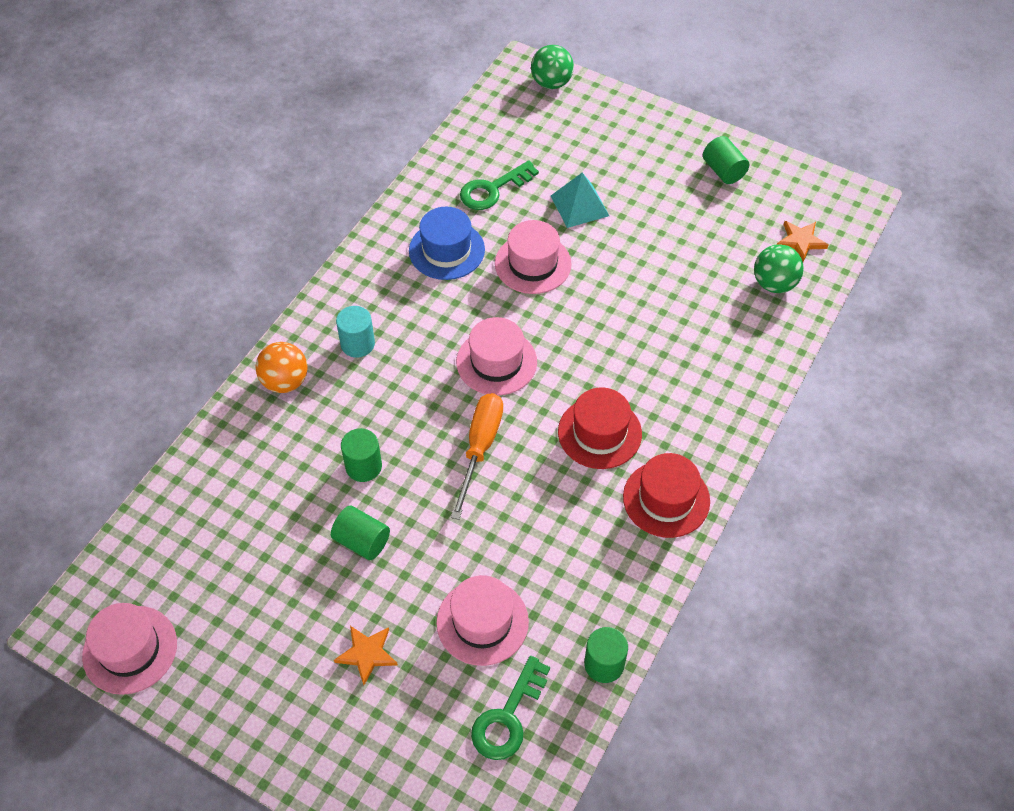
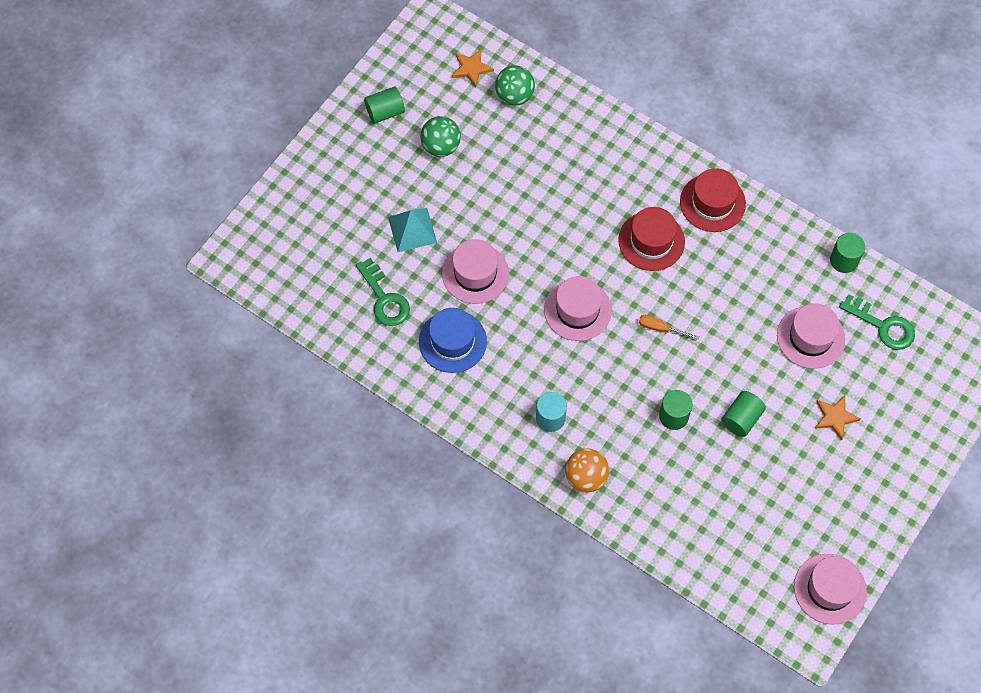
camera: 85 degrees left, 10 degrees up
(480, 448) = (660, 328): orange screwdriver -> orange screwdriver, size x0.54
(551, 83) = (253, 237): green ball -> green ball (441, 146)

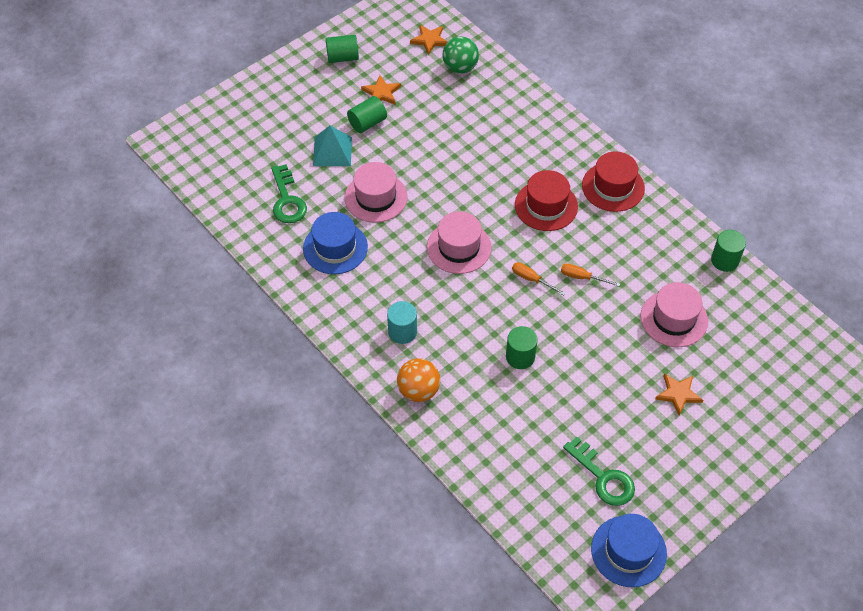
camera: 15 degrees right, 10 degrees down
(441, 146) = (381, 93): green ball -> orange star
(709, 314) = (582, 277): none -> orange screwdriver
(741, 419) = (585, 374): green cylinder -> green cylinder (367, 123)
(830, 589) = (628, 551): pink hat -> blue hat
(882, 326) = (748, 324): green key -> green key (603, 477)

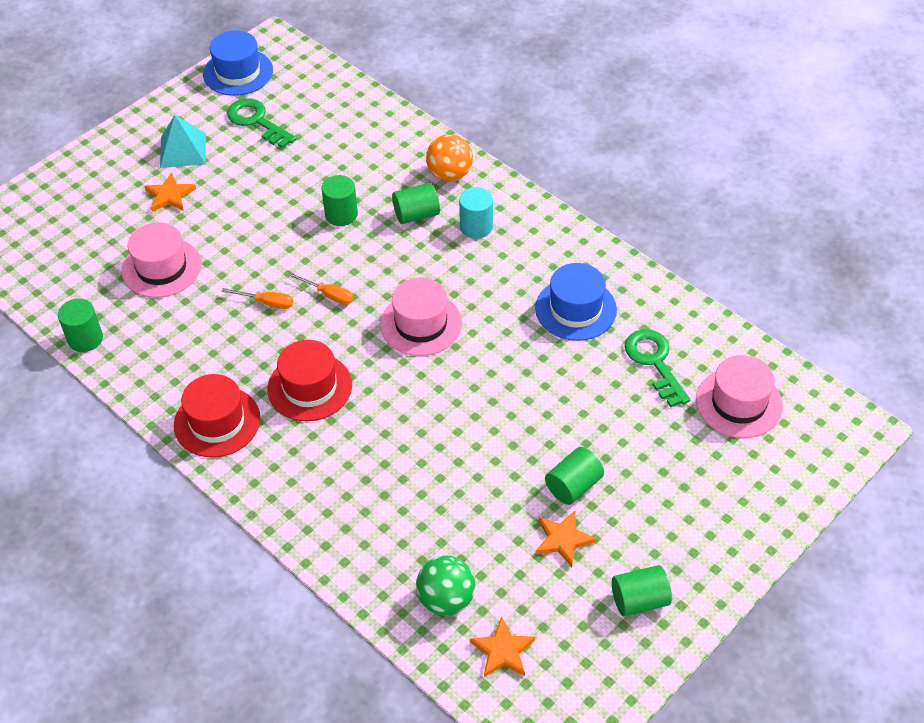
camera: 175 degrees right, 5 degrees down
(332, 151) = (613, 436): turquoise pyramid -> turquoise pyramid (183, 150)
(376, 197) = (538, 377): pink hat -> pink hat (739, 403)
(453, 349) = (416, 214): none -> green cylinder

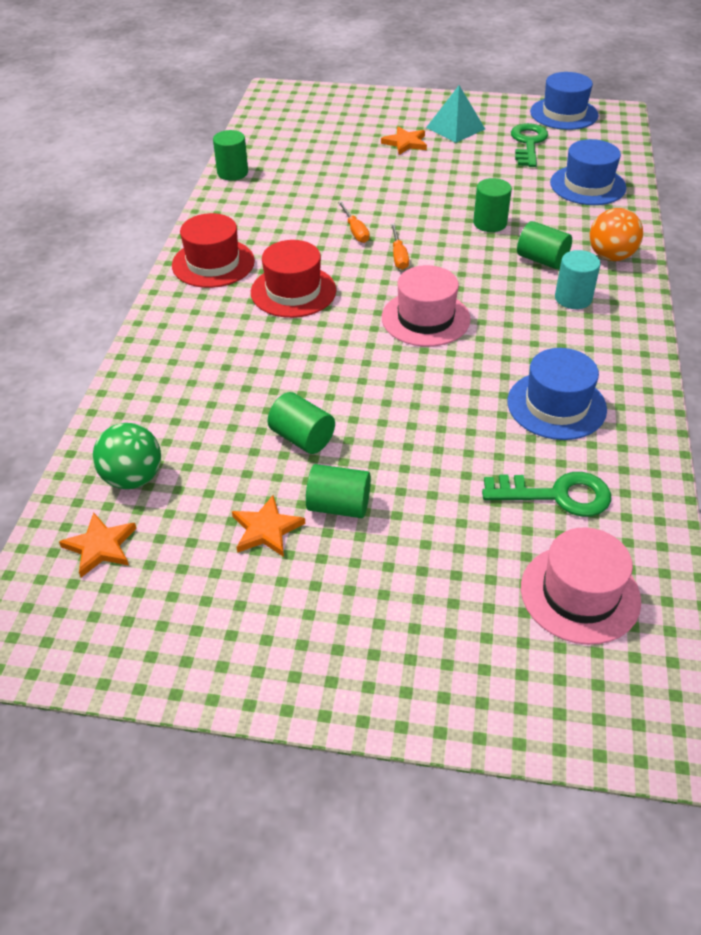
camera: 55 degrees right, 5 degrees down
(161, 268) = (333, 171): pink hat -> none
(351, 127) = (587, 185): none -> blue hat
(639, 600) = (237, 629): green cylinder -> green cylinder (302, 438)
(654, 362) = (557, 495): green key -> green key turned 60 degrees clockwise

